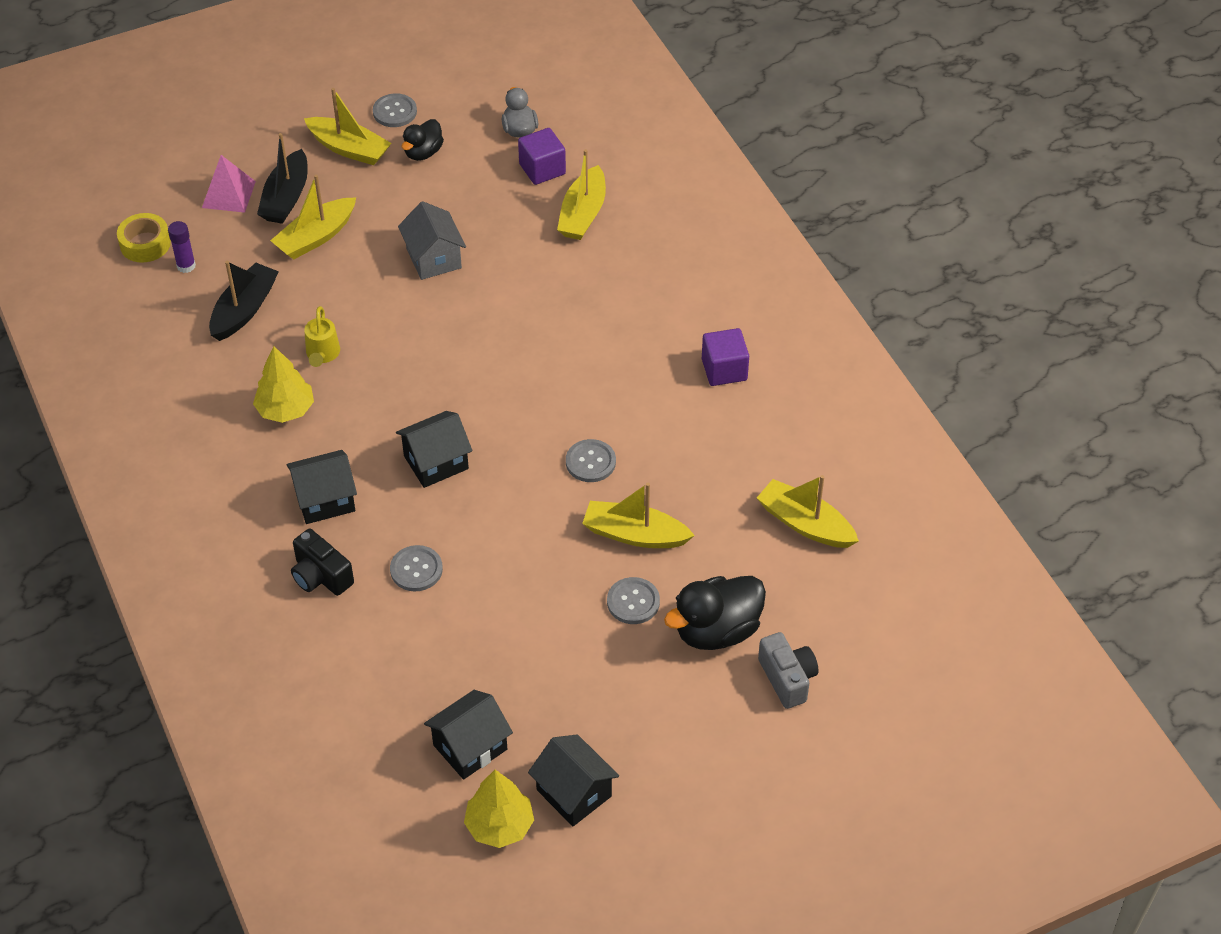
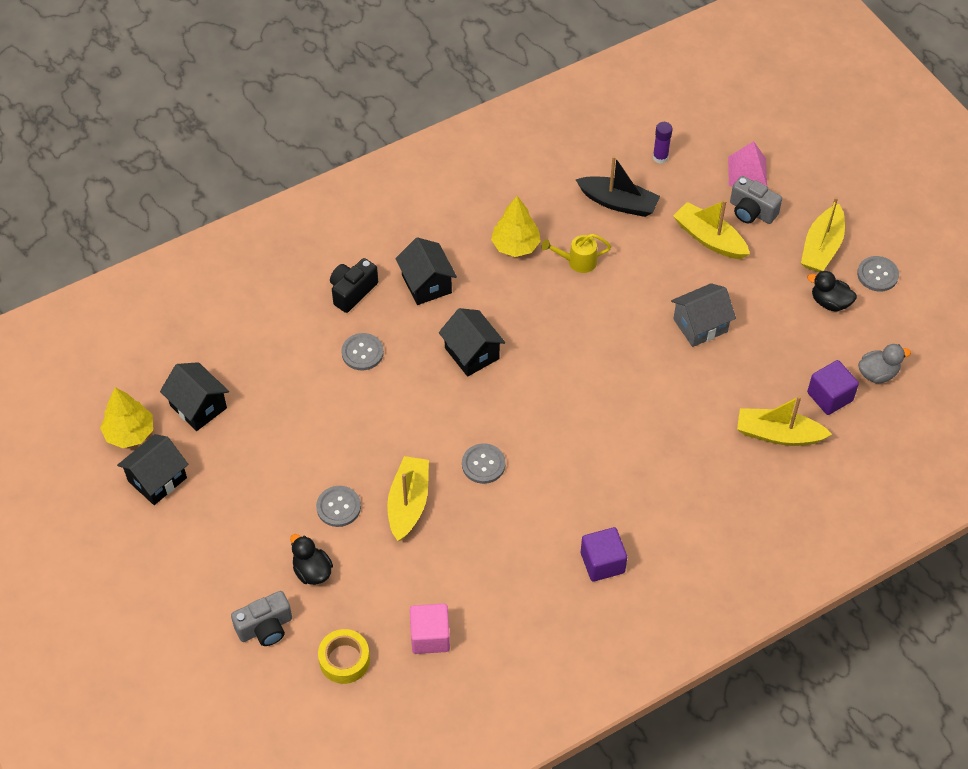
camera: 85 degrees right, 5 degrees up
(145, 244) = (679, 127): yellow tape -> yellow tape (344, 660)
(286, 198) = (751, 211): black boat -> grey camera
(716, 630) = (312, 571): black duck -> black duck, size x0.60
(805, 524) = (430, 636): yellow boat -> pink cube

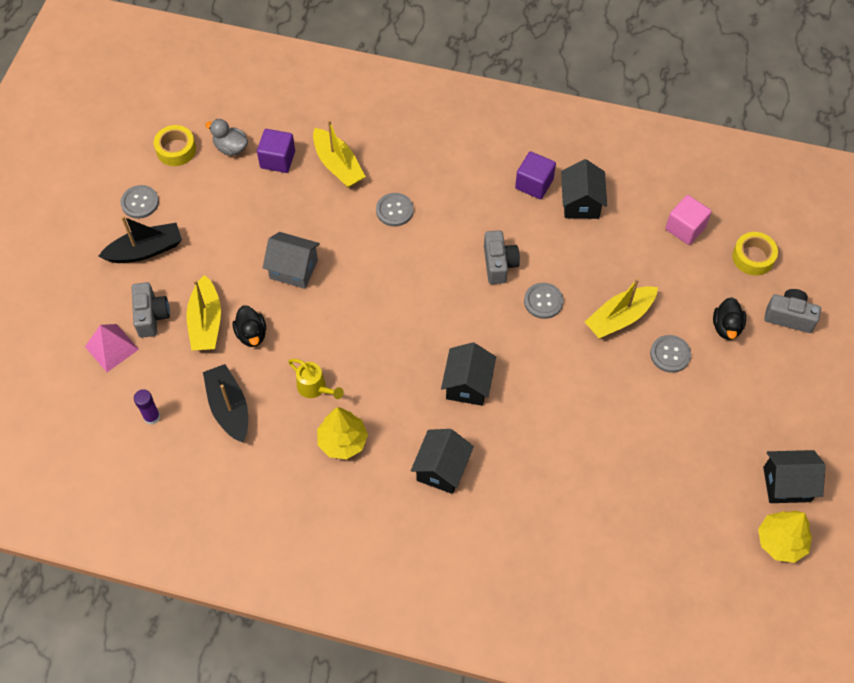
camera: 135 degrees left, 5 degrees up
(198, 407) = (709, 518): black house -> black house (581, 203)
(352, 291) = (503, 514): black camera -> none
(362, 352) = (545, 454): grey button -> grey button (394, 210)
(552, 465) = (499, 264): none -> grey camera
(821, 247) = (145, 250): yellow boat -> black boat
(830, 302) = (194, 212): black duck -> black duck (251, 334)
(914, 335) = (176, 150): none -> yellow tape

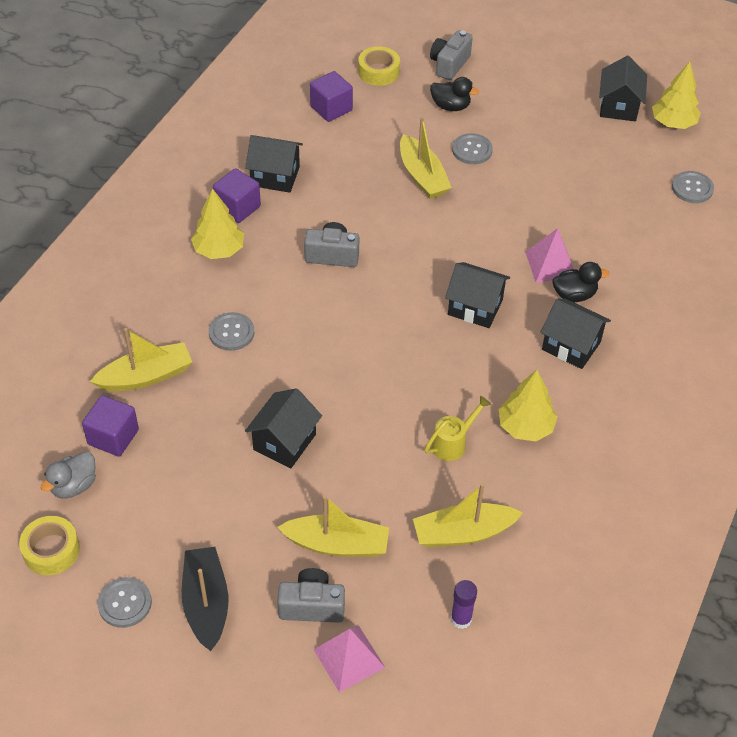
camera: 80 degrees left, 10 degrees down
(229, 408) = (463, 533): black boat -> yellow boat
(251, 334) = (366, 497): black duck -> black duck (574, 295)
(293, 269) = (284, 442): grey house -> black house
(481, 182) = (219, 250): none -> yellow tree
(538, 441) = (550, 264): none -> pink pyramid
(543, 301) = (388, 229): grey button -> grey button (692, 188)
(685, 228) = (331, 108): pink cube -> purple cube

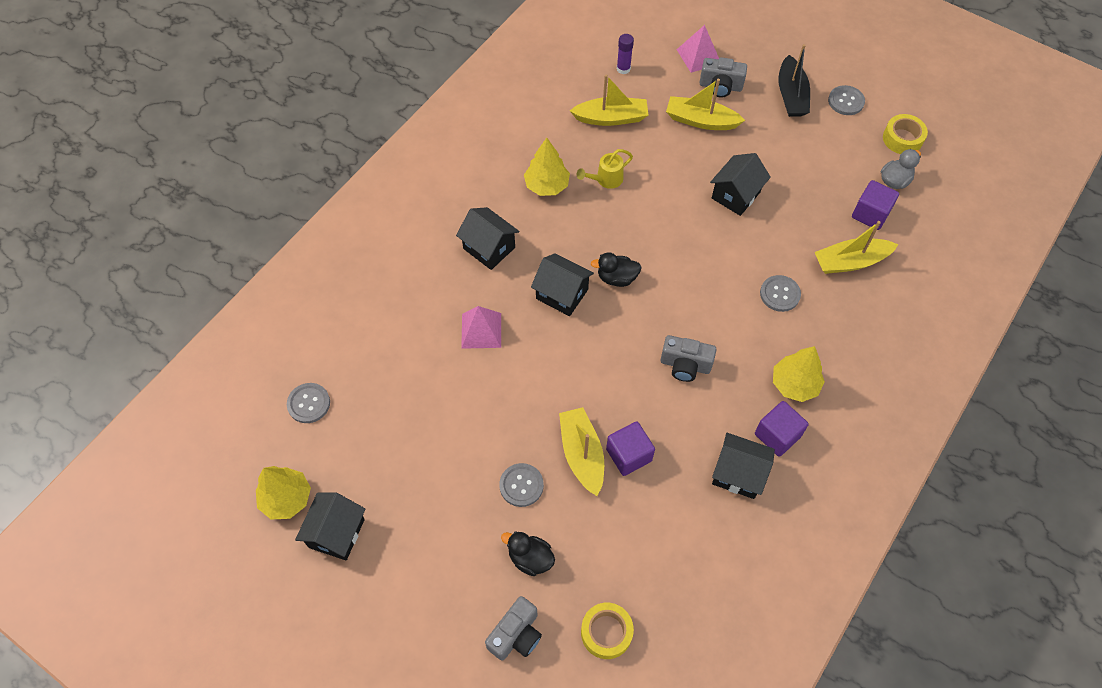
camera: 170 degrees left, 10 degrees up
(331, 108) = (670, 572): purple cube -> purple cube (629, 455)
(574, 295) = (470, 296): black duck -> black duck (616, 278)

